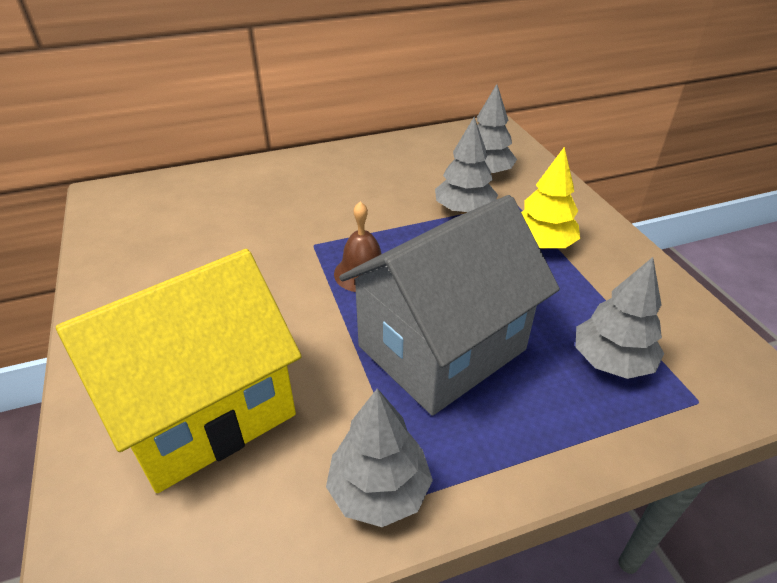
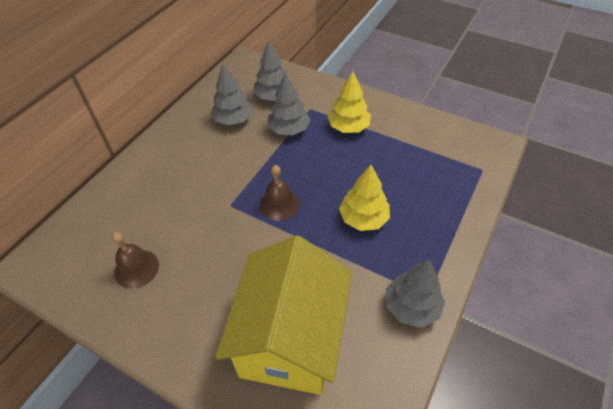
camera: 40 degrees left, 10 degrees up
(167, 246) = (136, 268): none -> brown bell
(441, 348) = (363, 218): grey house -> yellow tree
(611, 361) = (436, 173): grey tree -> grey tree (233, 119)

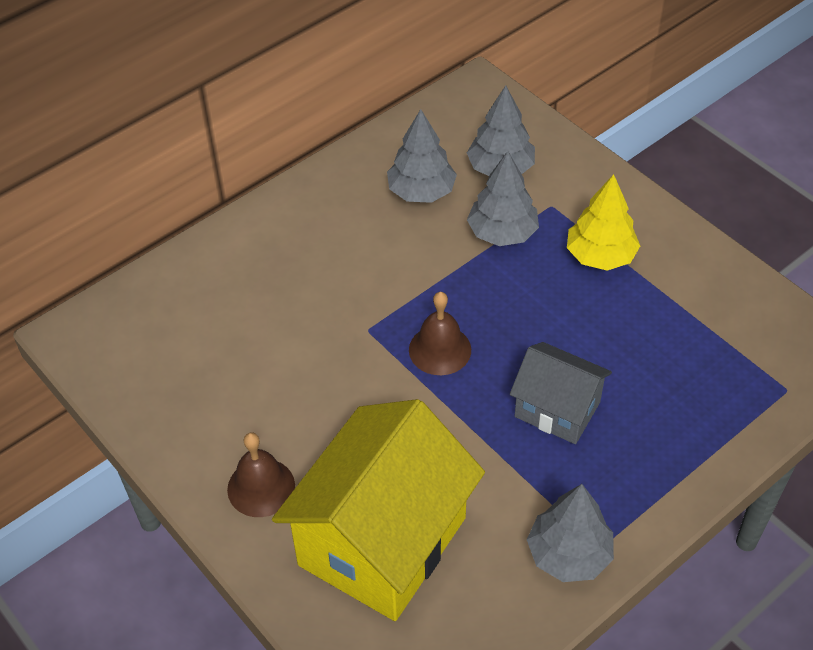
camera: 20 degrees right, 0 degrees up
(136, 268) = (209, 382): brown bell -> brown bell (261, 487)
(363, 218) = (557, 409): yellow tree -> grey house

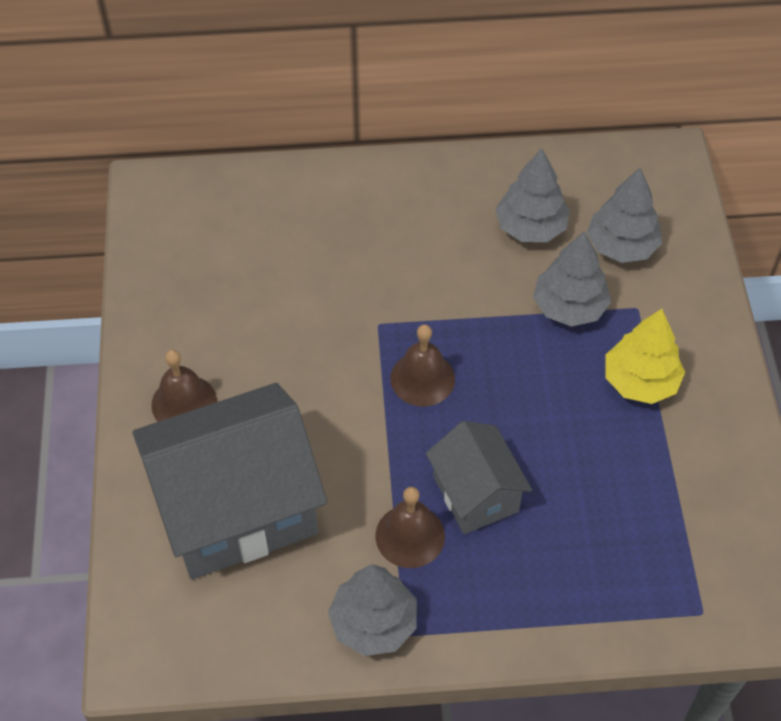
camera: 35 degrees right, 5 degrees up
(382, 541) = (237, 509): yellow house -> grey house
(536, 472) = (410, 536): none -> brown bell

